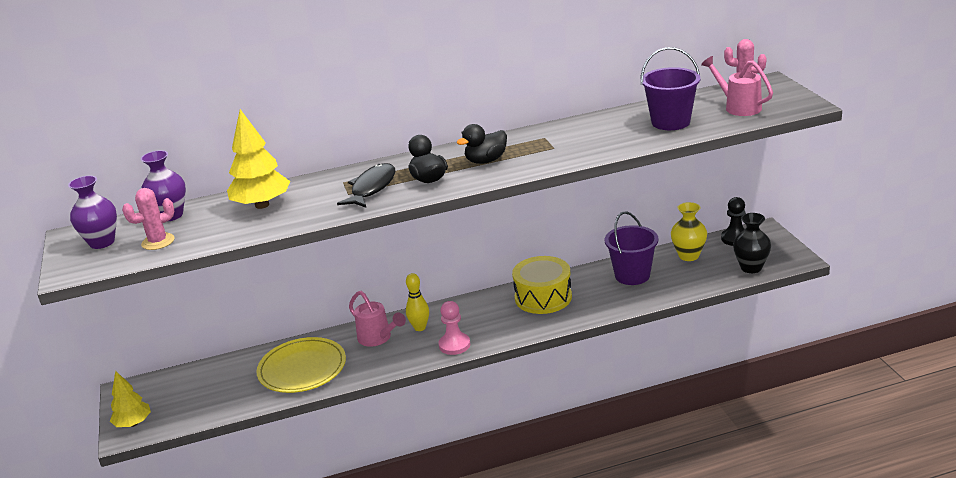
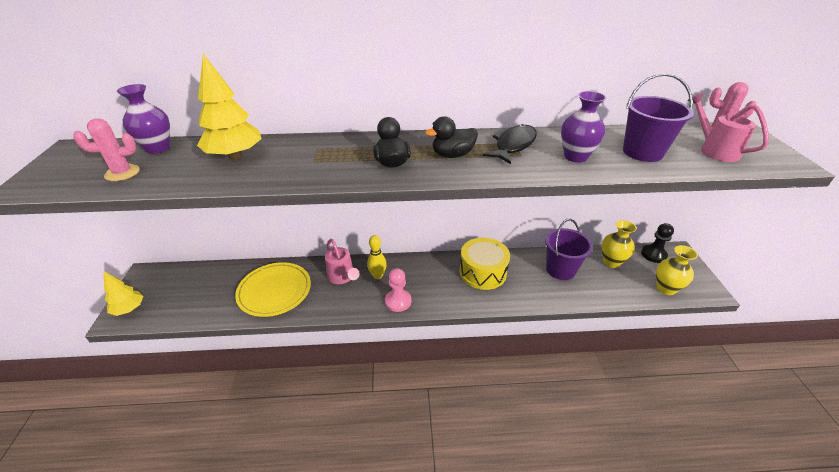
camera: 10 degrees right, 10 degrees up
(102, 242) = (82, 162): purple vase -> purple vase (575, 157)
(372, 188) = (337, 160): black fish -> black fish (513, 145)
(751, 268) = (666, 288): black vase -> yellow vase

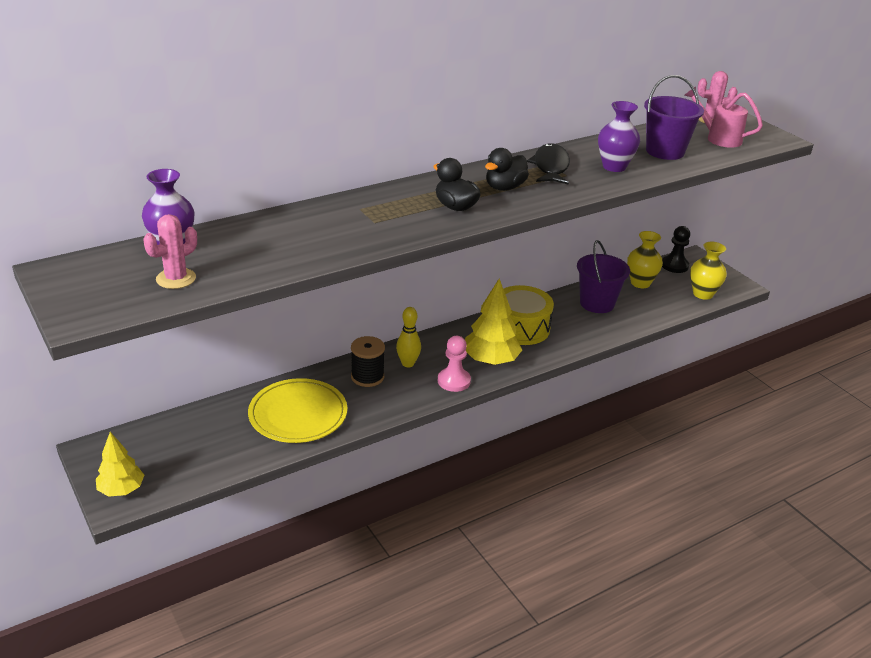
camera: 30 degrees left, 5 degrees down
(235, 156) = (280, 234): yellow tree -> yellow tree (491, 360)
(342, 277) = (367, 377): pink watering can -> black spool

